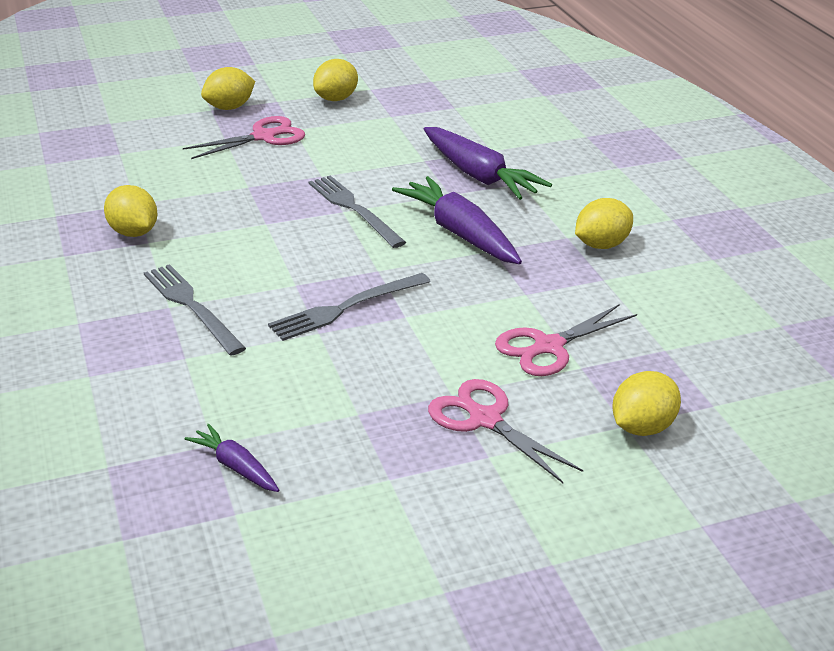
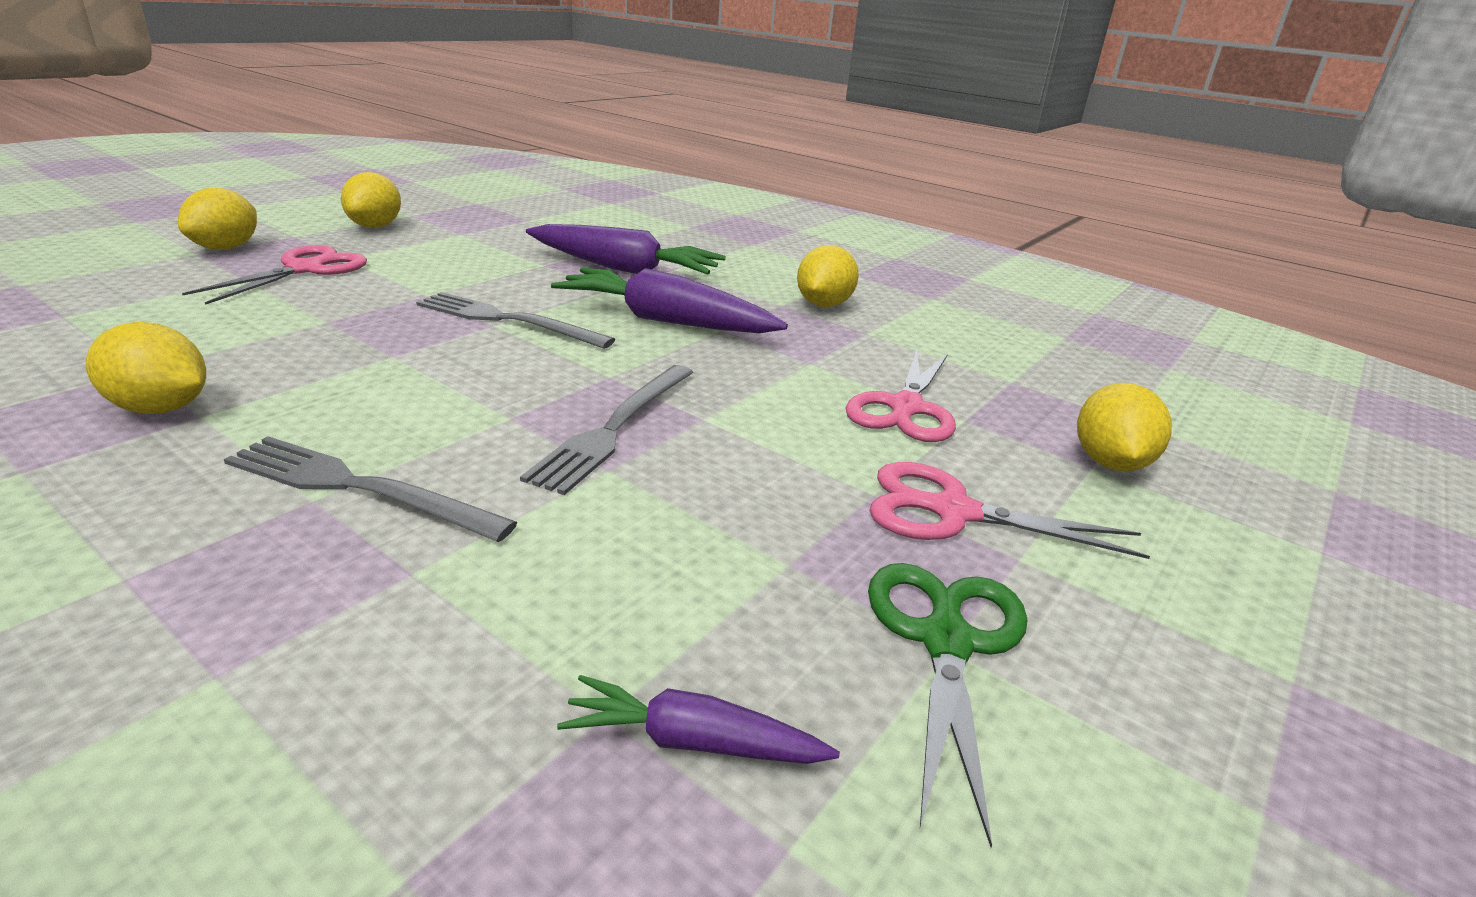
camera: 35 degrees left, 5 degrees down
(391, 475) = (945, 640): none -> green scissors

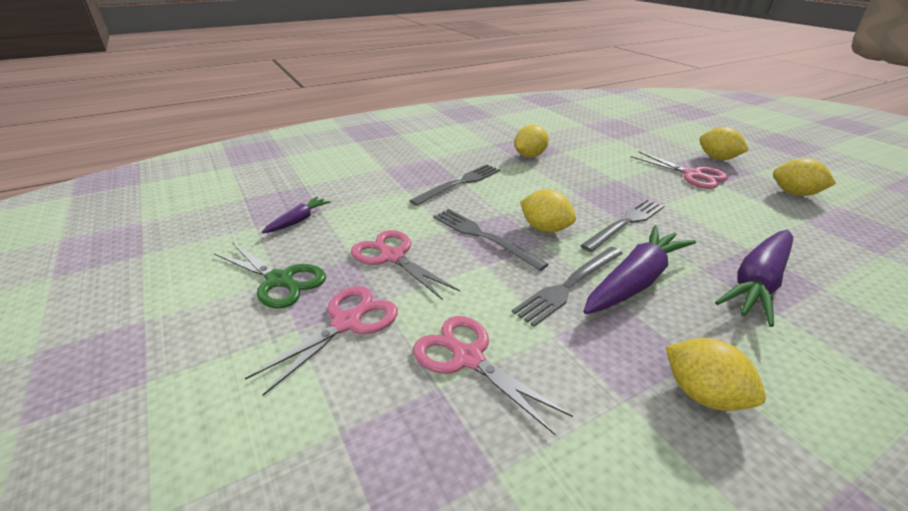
camera: 115 degrees right, 5 degrees up
(708, 356) = (569, 285): none -> grey fork
(747, 514) = (391, 256): none -> pink scissors
(1110, 463) = (335, 449): yellow lemon -> yellow lemon (545, 228)

